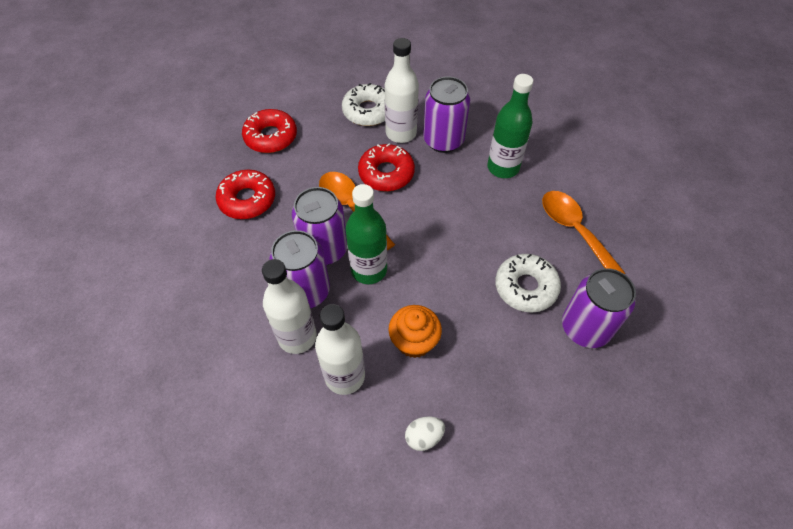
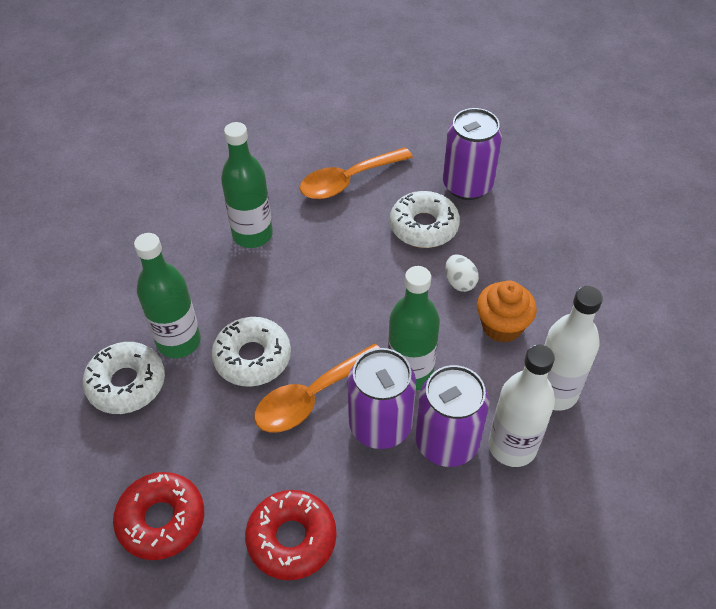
camera: 90 degrees left, 5 degrees down
(386, 173) = (252, 357): red donut -> white donut
(401, 133) = (179, 341): white bottle -> green bottle
(424, 437) = (607, 318): white egg -> white egg (459, 282)
(443, 140) = (199, 293): purple can -> none

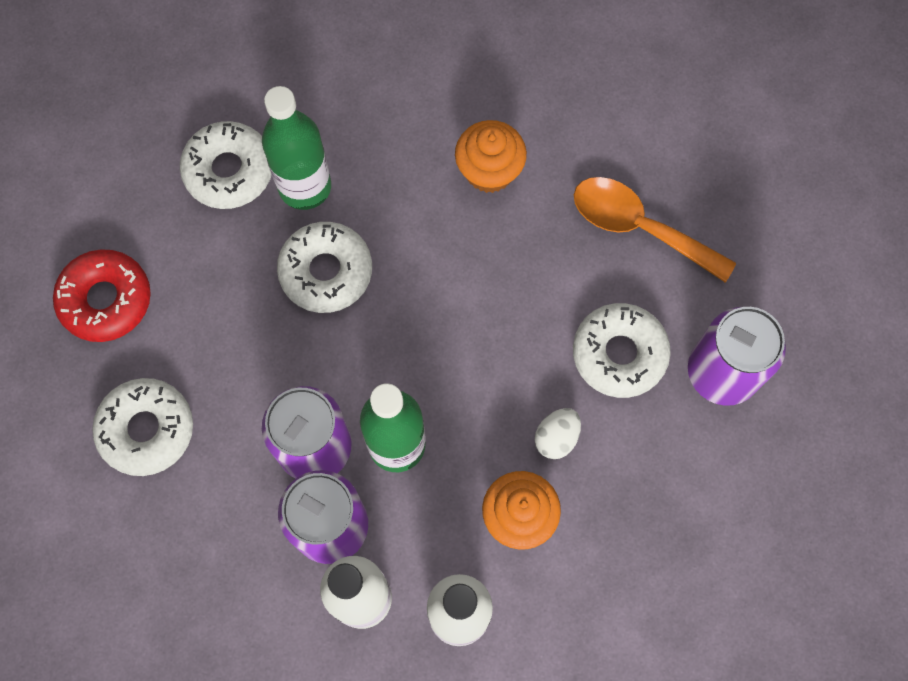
camera: 60 degrees right, 20 degrees up
(252, 235) = (489, 171): green bottle -> orange cupcake
(292, 539) = (146, 429): red donut -> white donut
(312, 397) = (311, 359): orange spoon -> none

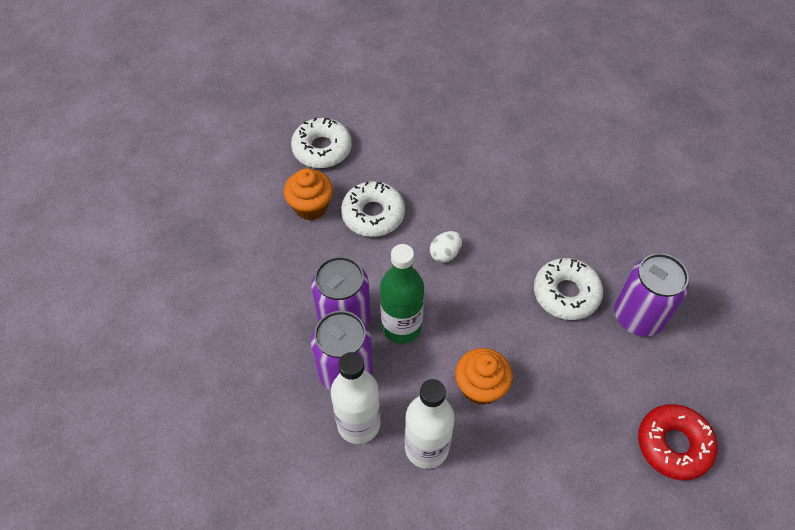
camera: 10 degrees right, 15 degrees down
(106, 300) = (226, 210): red donut -> red donut (673, 445)
(146, 429) = (233, 290): white donut -> none
(305, 186) = (369, 164): green bottle -> none
(489, 171) = (491, 172): orange cupcake -> orange cupcake (311, 207)
(556, 437) = (514, 340): white egg -> white egg (445, 254)
(639, 227) = (588, 219): orange spoon -> none

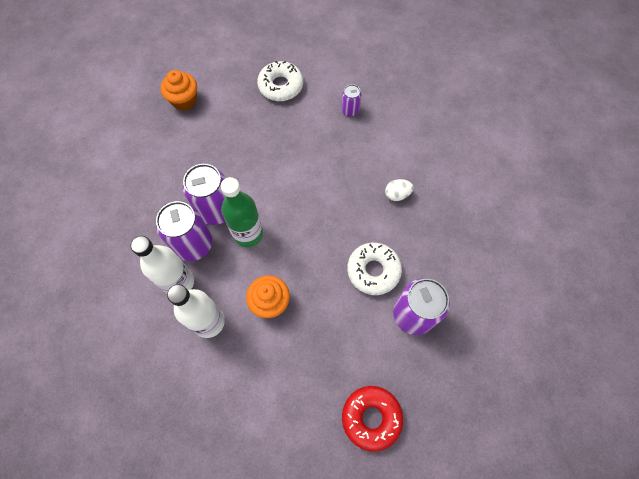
camera: 30 degrees right, 10 degrees up
(311, 207) = (247, 123): orange cupcake -> orange cupcake (184, 101)
(373, 214) = (282, 148): white donut -> none
(419, 140) = (350, 110): none -> purple can
(445, 254) = (311, 199): white egg -> white egg (397, 194)

